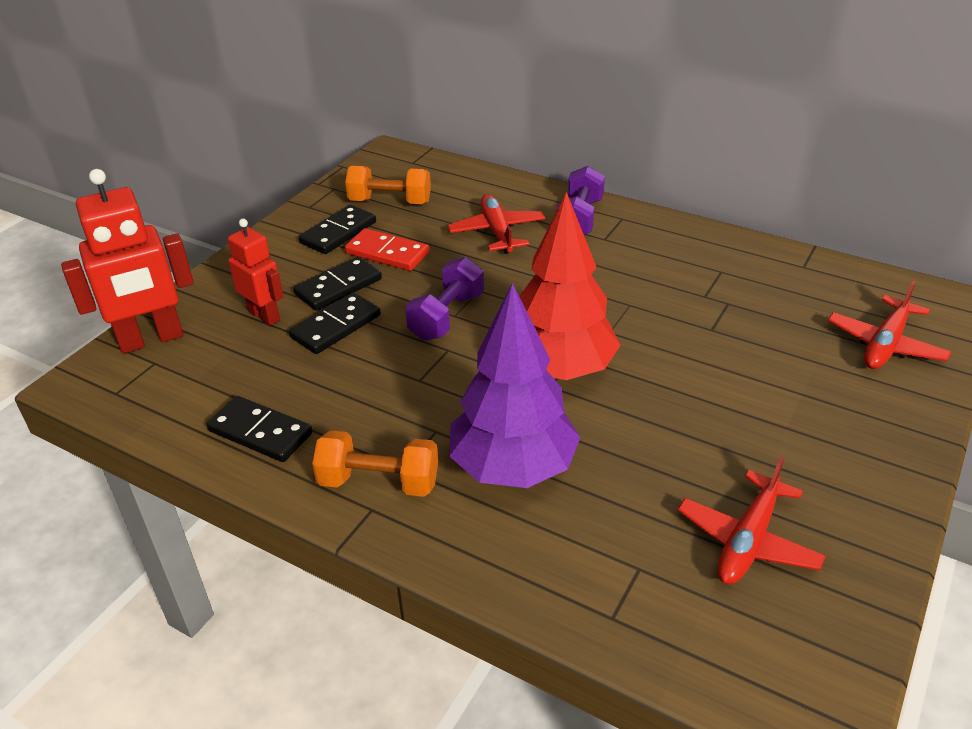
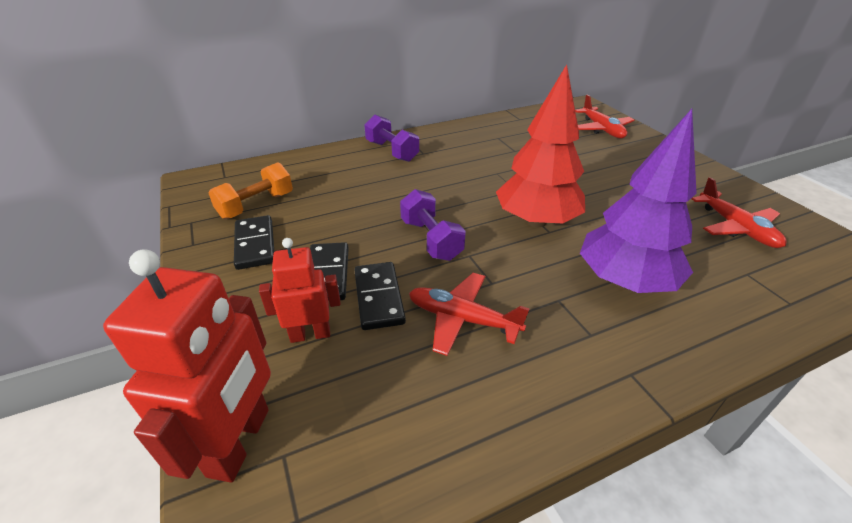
camera: 55 degrees left, 0 degrees up
(260, 432) = (480, 408): black domino -> none
(379, 482) = (601, 355): orange dumbbell -> none
(387, 253) = (318, 233): red domino -> none
(497, 231) = (362, 181): red plane -> red plane (462, 319)

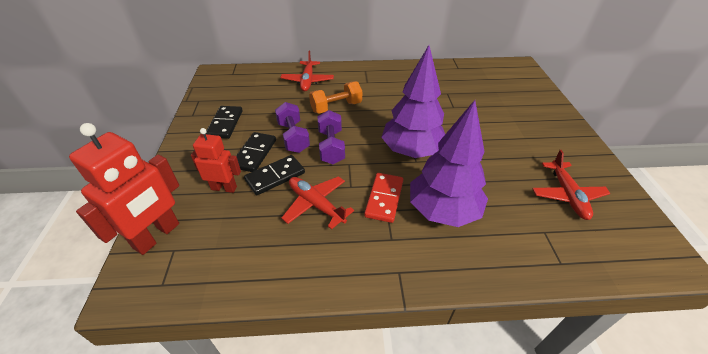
camera: 20 degrees right, 5 degrees up
(256, 205) = (240, 98): orange dumbbell -> orange dumbbell (336, 107)
(379, 297) = (275, 176): black domino -> black domino turned 45 degrees clockwise
(392, 151) = (346, 76): purple dumbbell -> purple dumbbell (293, 137)
(536, 221) = (412, 151): red tree -> purple tree
(545, 286) = (384, 198): none -> red domino
(602, 129) = (519, 89): red plane -> red plane (307, 81)

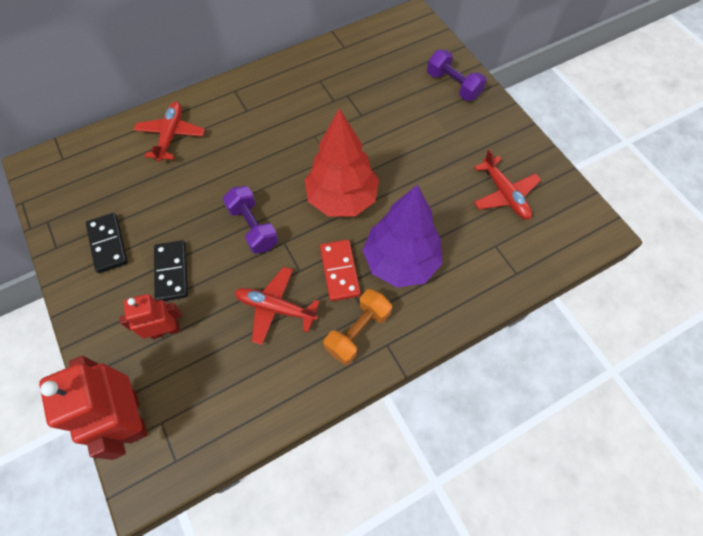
camera: 25 degrees left, 20 degrees up
(157, 236) = (132, 416): red robot -> red robot turned 150 degrees clockwise
(275, 176) = (213, 292): black domino -> none
(293, 137) = (203, 231): purple dumbbell -> purple dumbbell (453, 85)
(307, 81) = (171, 135): red plane -> red plane turned 150 degrees counterclockwise
(336, 107) = (229, 166): orange dumbbell -> orange dumbbell (358, 331)
(412, 151) = (342, 198): purple tree -> red tree

